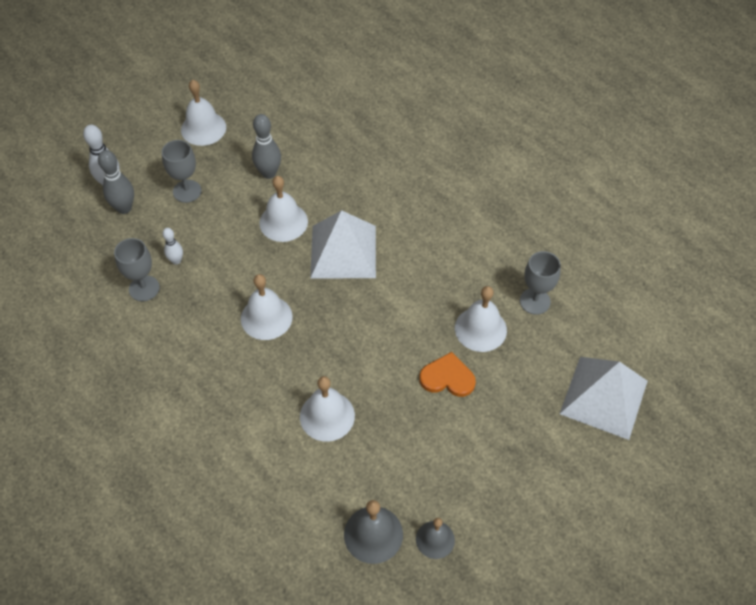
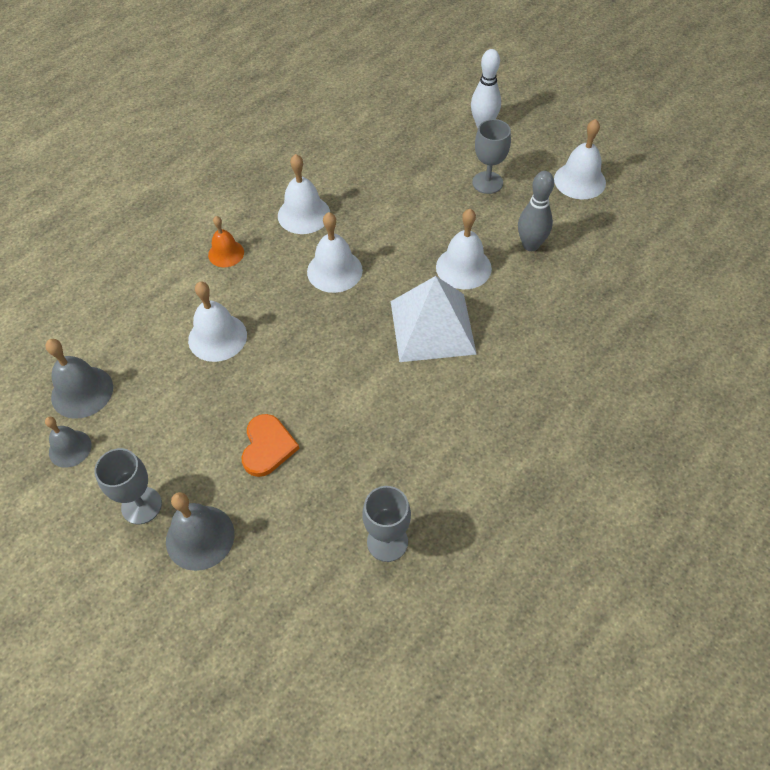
camera: 85 degrees right, 0 degrees up
(124, 208) = (454, 141): grey bowling pin -> none
(144, 288) = (359, 173): grey goblet -> grey goblet (141, 505)
(176, 260) = (396, 190): white bowling pin -> none
(223, 408) = (226, 253): none -> orange bell
(480, 329) = (338, 478): white bell -> white bell (304, 214)
(526, 428) = (200, 537): none -> grey bell
(603, 397) = (244, 633): white pyramid -> none

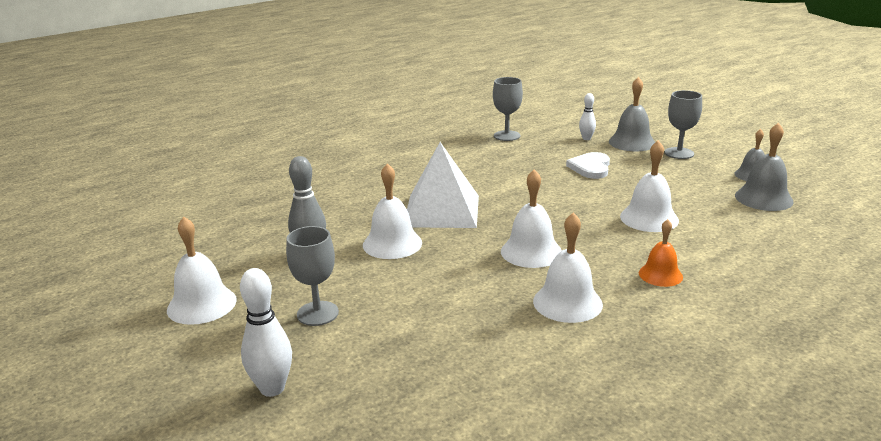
camera: 170 degrees left, 30 degrees down
(266, 545) = (586, 138): none -> white bowling pin
(267, 446) = (590, 167): orange heart -> white heart

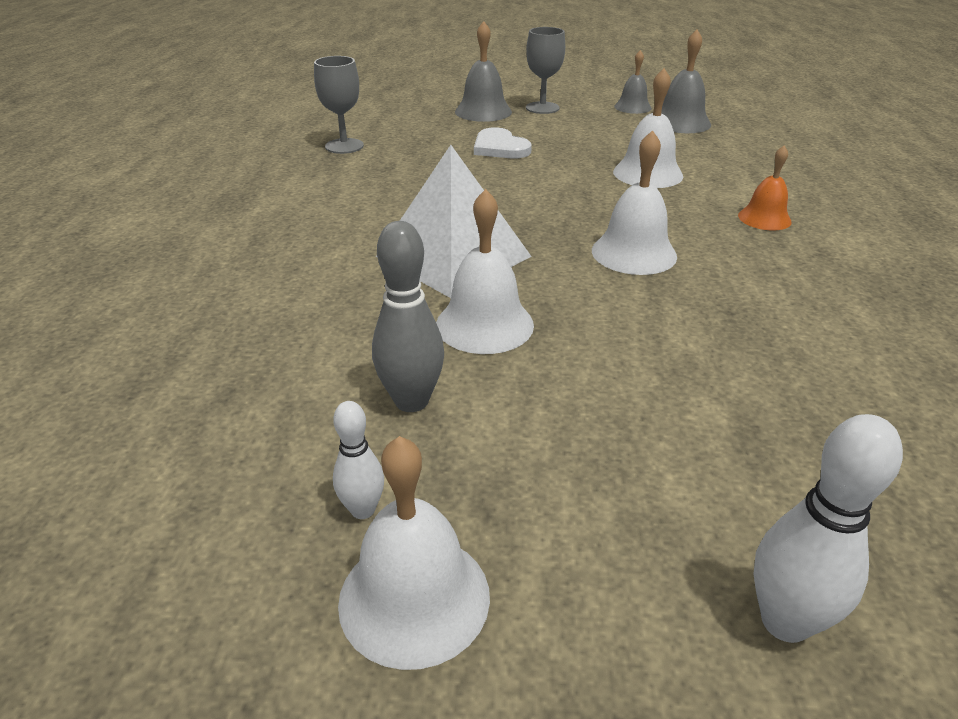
camera: 50 degrees left, 10 degrees up
(317, 313) = (599, 471): grey goblet -> none
(567, 302) = (768, 284): white bell -> none
(586, 138) = (434, 121): white bowling pin -> white bowling pin (363, 510)

